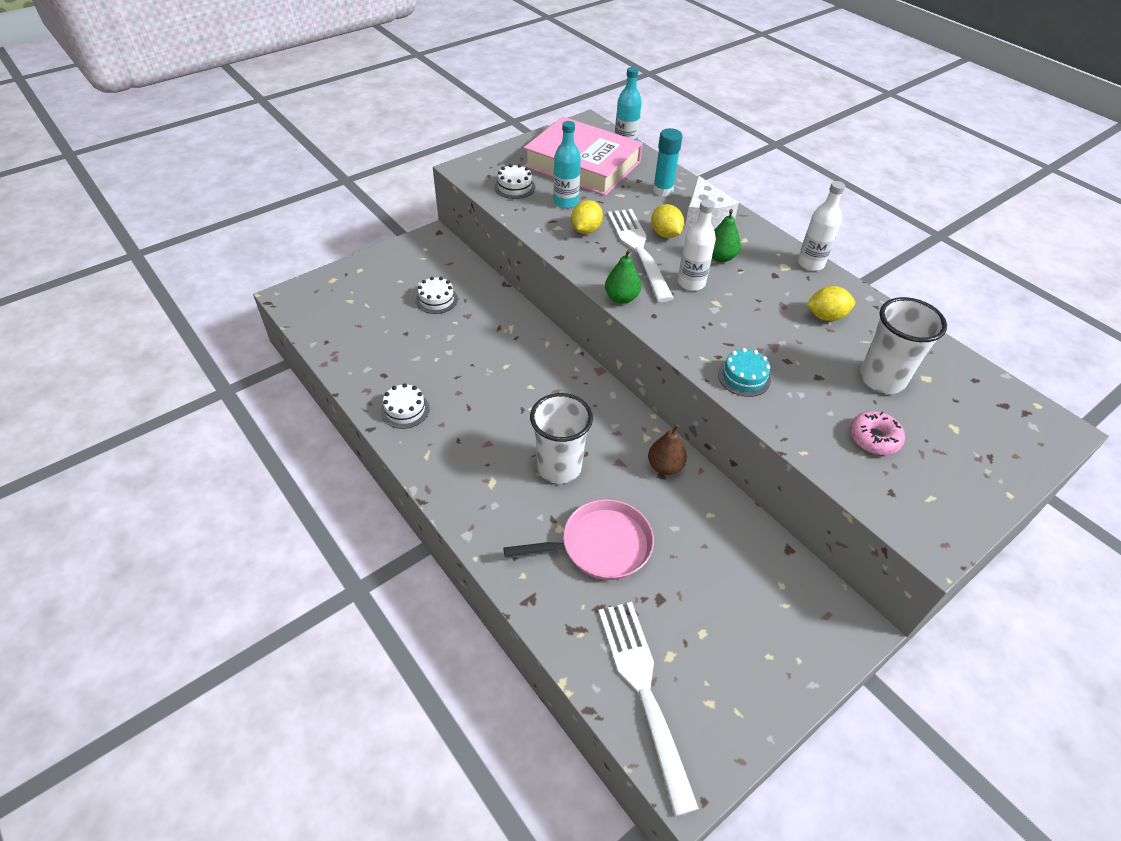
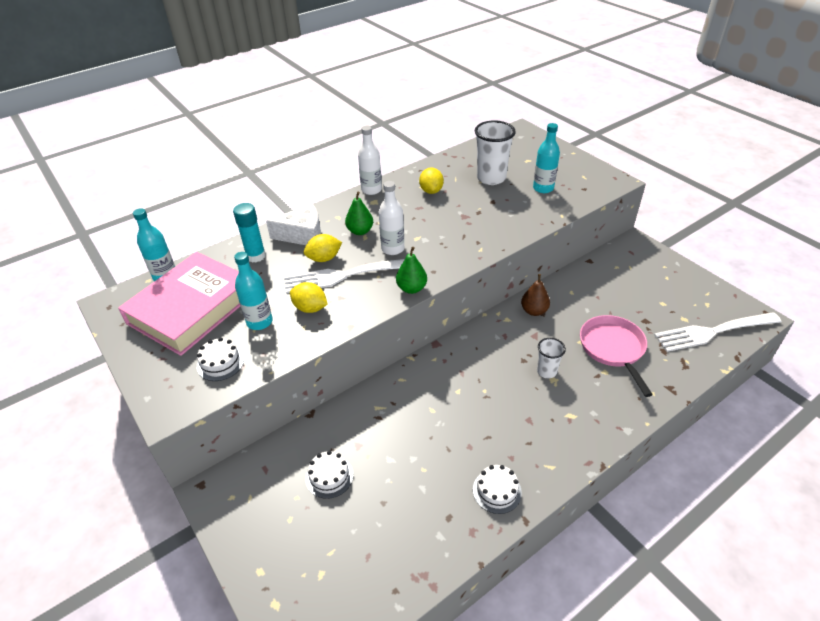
camera: 85 degrees left, 5 degrees down
(559, 467) = (546, 371): white cup -> white cup, size x0.56
(744, 377) = (498, 232): turquoise cake -> none
(874, 438) = (543, 188): pink donut -> turquoise bottle

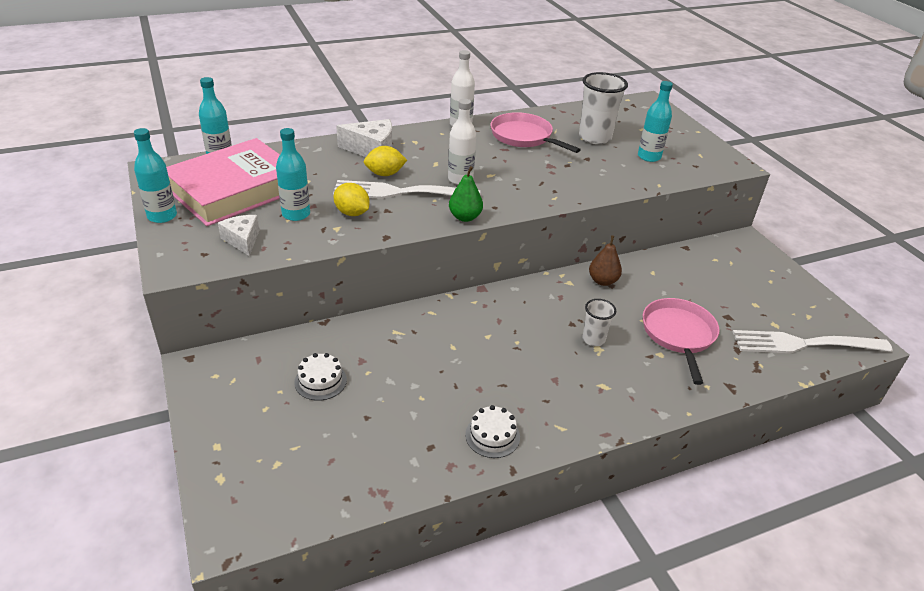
camera: 10 degrees right, 5 degrees down
(133, 355) = (162, 216): none -> turquoise bottle
(220, 363) = (242, 240): white cake -> white cheese
(256, 256) = (317, 158): turquoise glue stick -> none
(360, 231) = (432, 158): green pear -> none
(431, 191) = (524, 137): yellow lemon -> pink pan

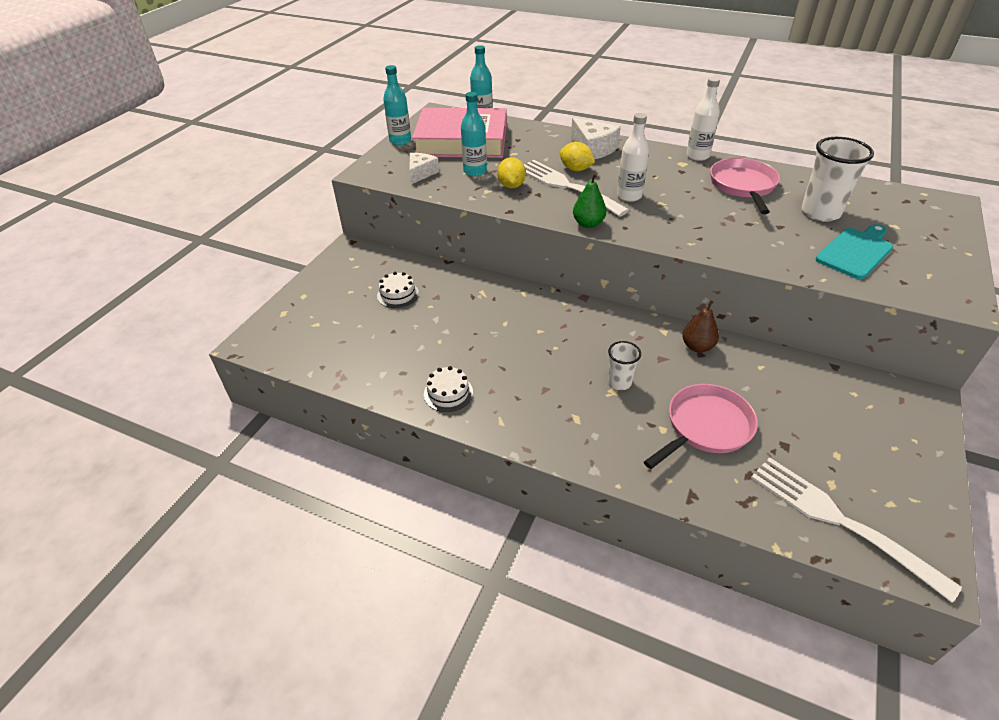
camera: 50 degrees right, 5 degrees up
(649, 157) = (856, 252): turquoise bottle -> turquoise cutting board

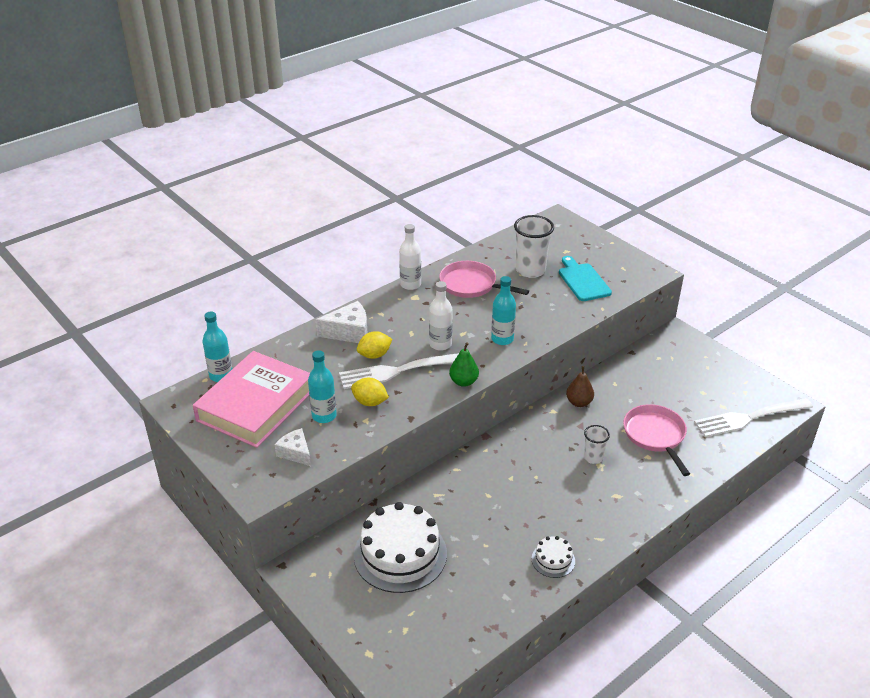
camera: 65 degrees left, 5 degrees down
(398, 294) = (400, 554): white cake -> white cake, size x2.15
(400, 141) = (211, 448): turquoise bottle -> turquoise bottle (502, 339)

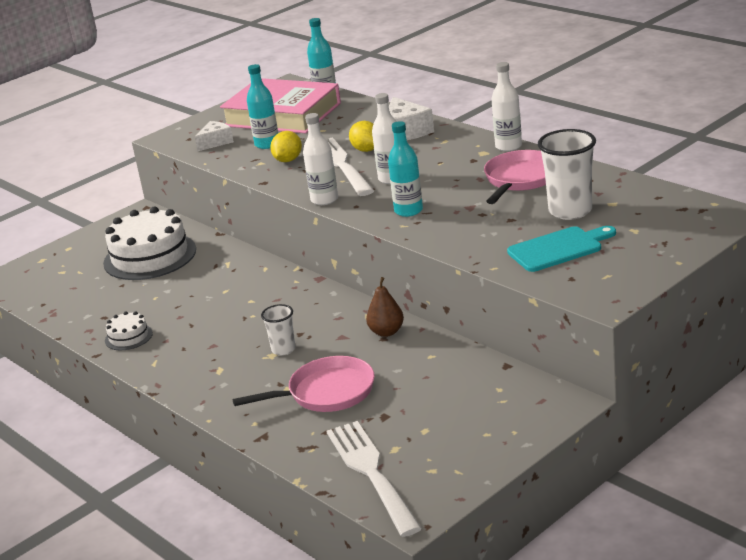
camera: 90 degrees right, 10 degrees down
(463, 382) = (324, 200): green pear -> white bottle

